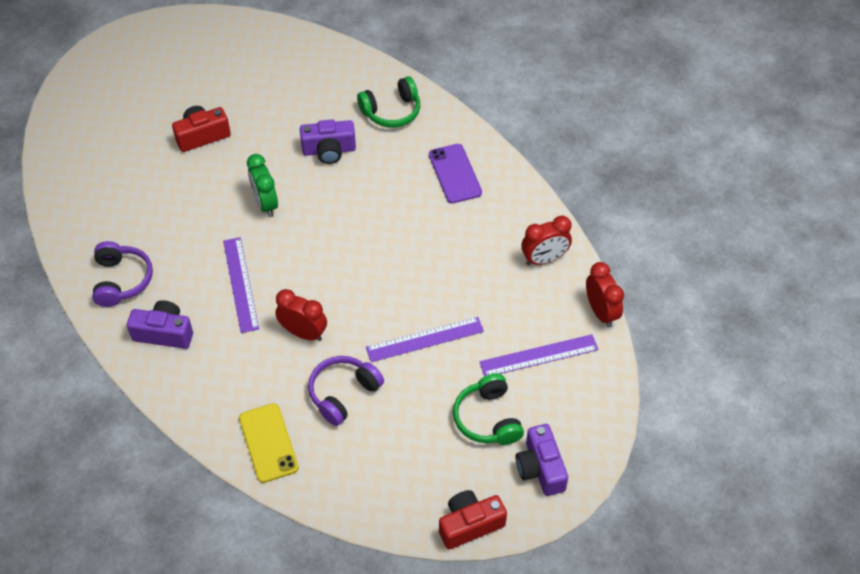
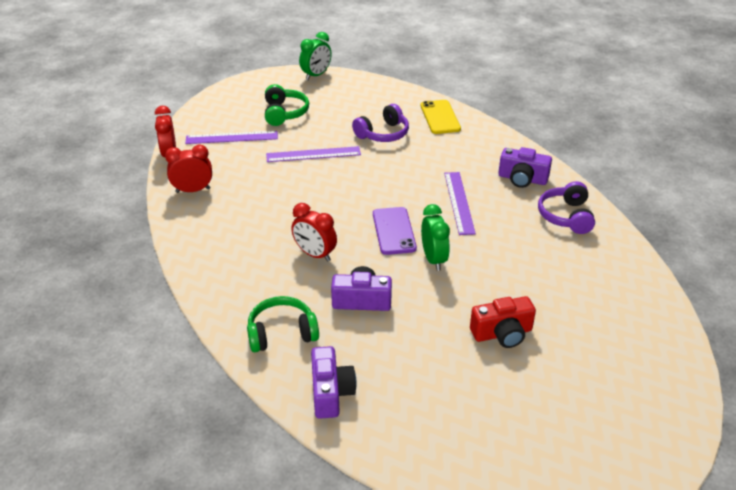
camera: 170 degrees left, 15 degrees down
(303, 333) = (408, 167): red clock -> red clock (315, 254)
(455, 174) = (239, 263): purple phone -> purple phone (394, 231)
(470, 524) = (316, 75): red camera -> green clock
(540, 468) = (261, 90): purple camera -> purple camera (331, 392)

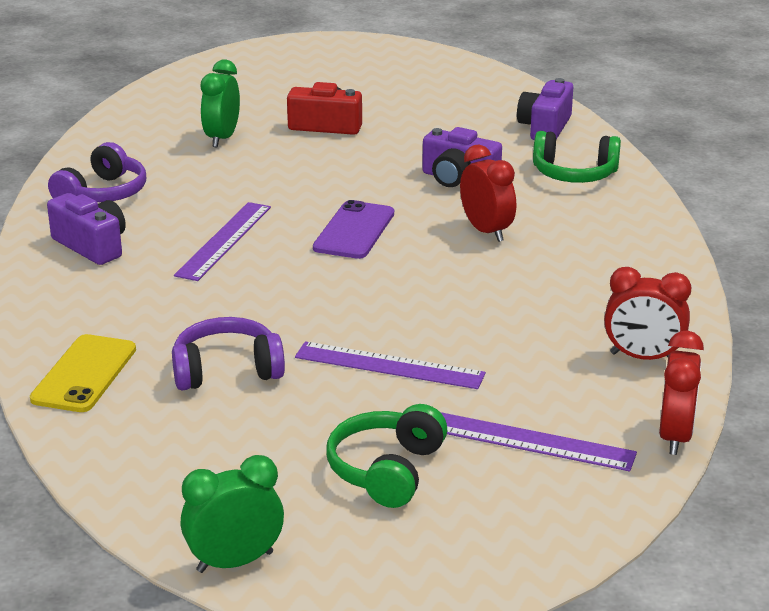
camera: 155 degrees left, 10 degrees down
(433, 259) = (332, 193): green clock -> green clock (222, 138)

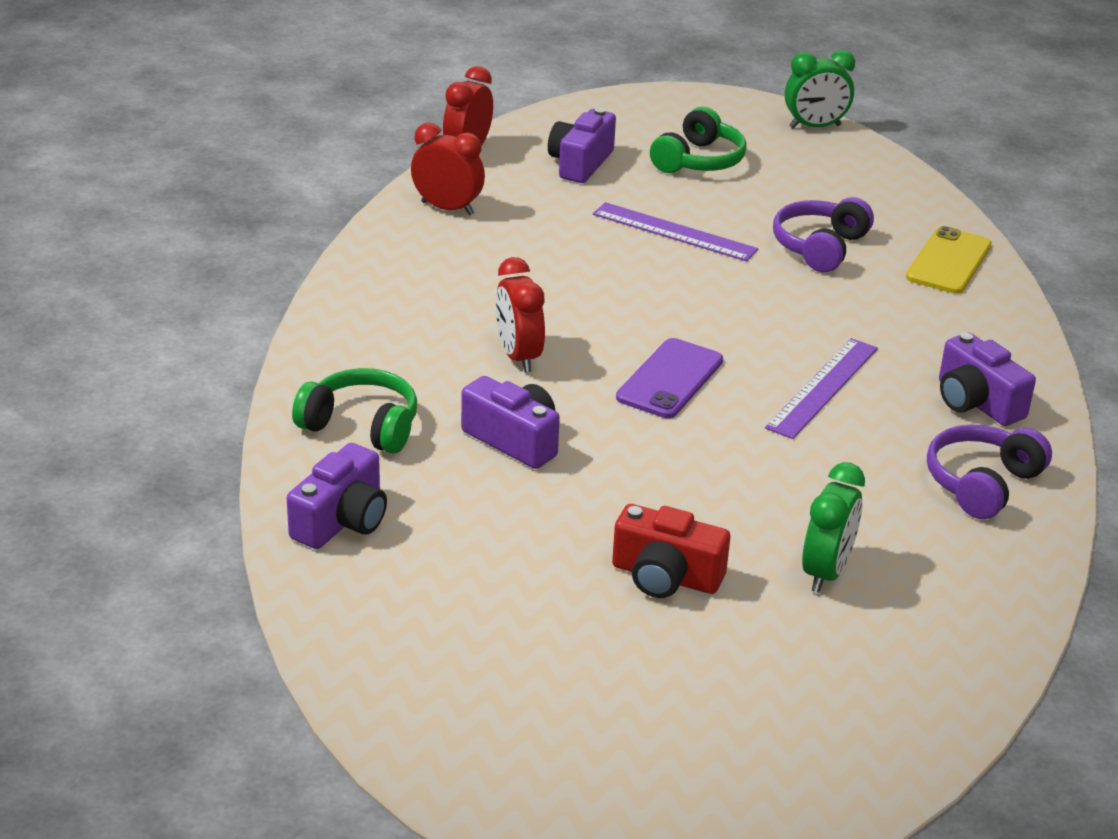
camera: 170 degrees left, 5 degrees up
(227, 370) = (820, 247): purple headphones -> purple headphones turned 120 degrees clockwise
(531, 441) = (580, 163): purple ruler -> purple camera

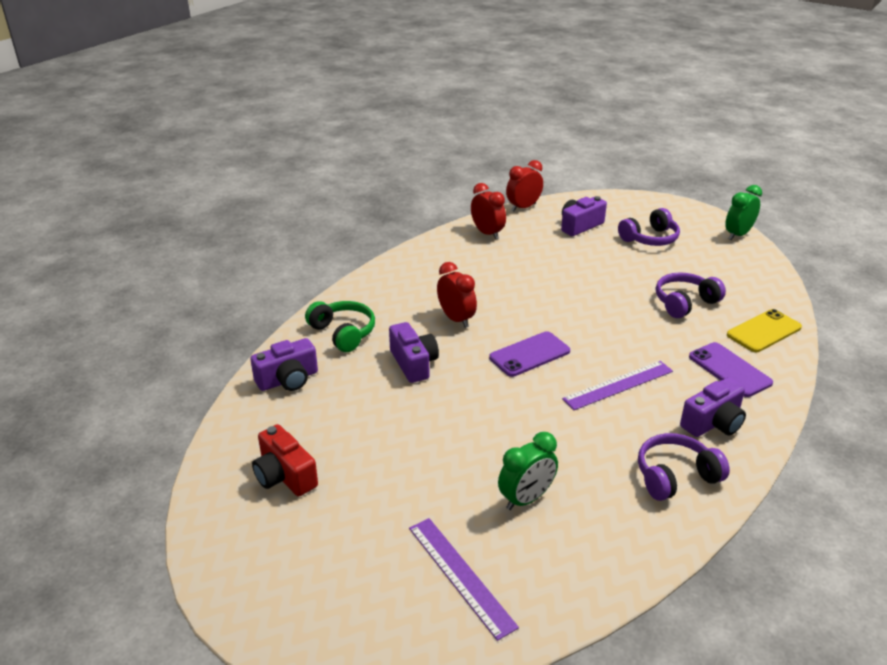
camera: 30 degrees right, 0 degrees up
(518, 357) = (456, 319): red clock -> red clock turned 135 degrees clockwise
(665, 576) = (428, 468): red camera -> red camera (284, 476)
(674, 232) = (602, 274): purple ruler -> purple ruler (460, 575)
(698, 160) = (650, 238): green headphones -> purple headphones
(815, 126) = (738, 235): green clock -> green clock turned 120 degrees clockwise
(945, 326) = (729, 370): none -> purple phone
(976, 402) = (713, 423): purple camera -> purple camera turned 120 degrees counterclockwise

